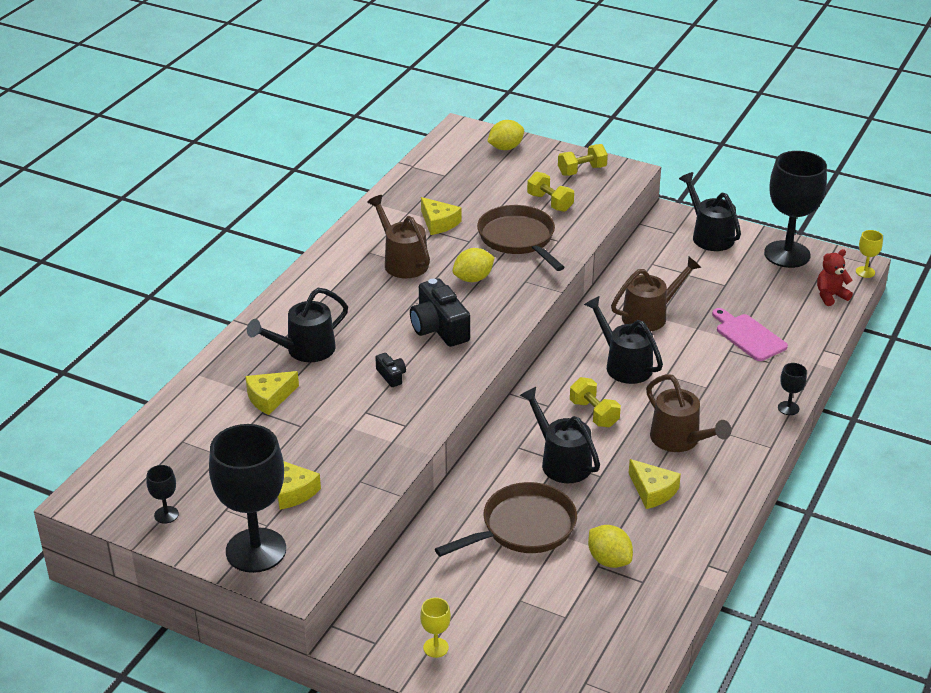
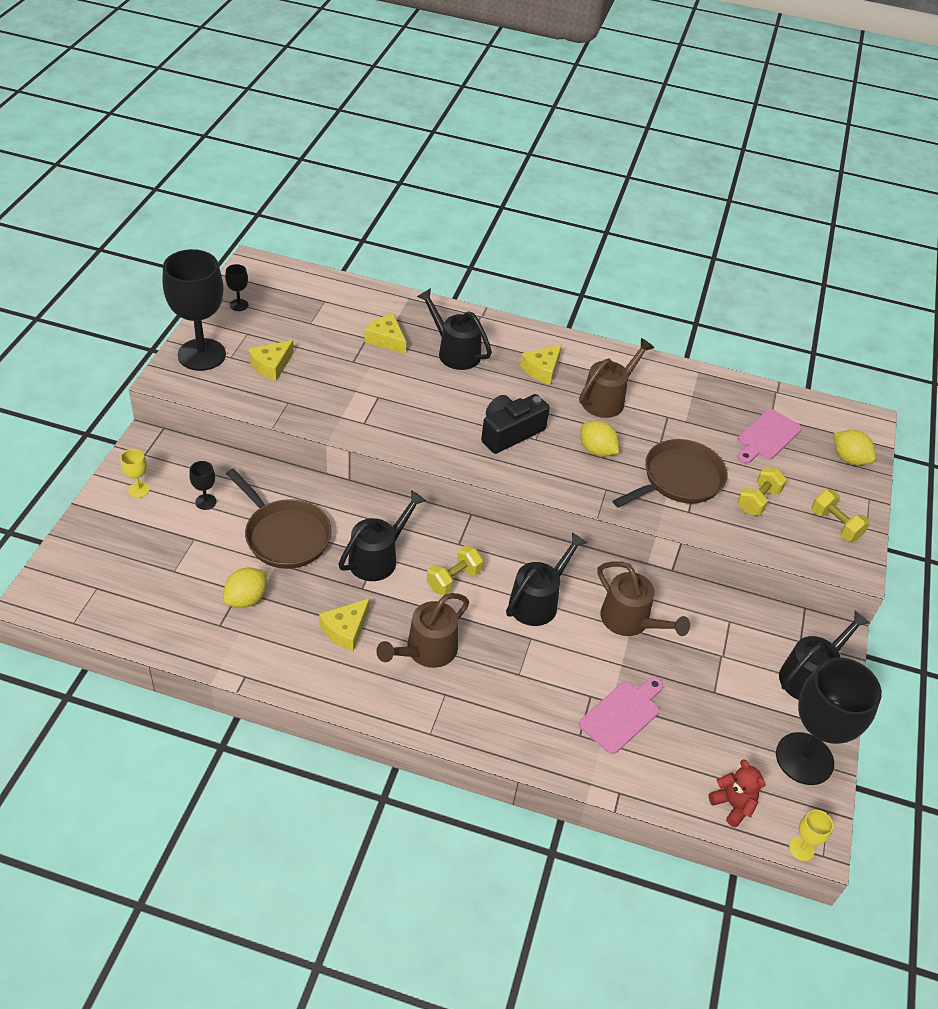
camera: 75 degrees right, 10 degrees up
(391, 376) = (431, 408): black camera -> none
(438, 223) = (683, 418): yellow cheese -> yellow cheese (542, 370)
(471, 183) = (767, 436): none -> pink cutting board
(788, 408) = (500, 752): black goblet -> black goblet (205, 502)

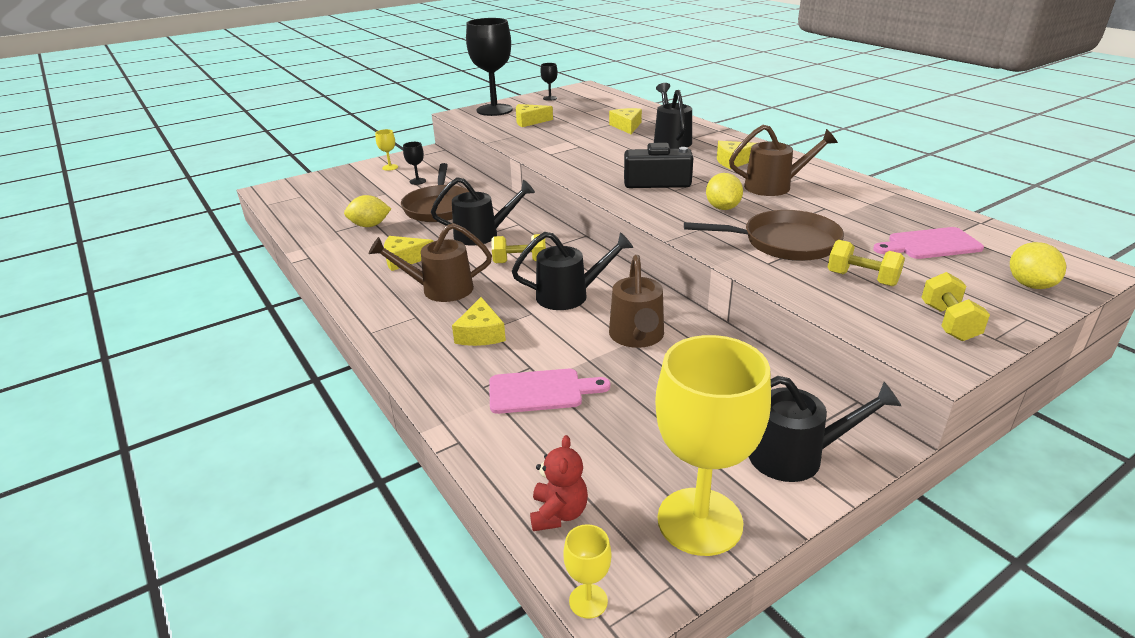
camera: 45 degrees right, 15 degrees down
(518, 683) = (481, 333): none -> yellow cheese
(758, 501) = (862, 279): yellow dumbbell -> yellow dumbbell turned 45 degrees clockwise
(804, 758) = (699, 521): black goblet -> yellow goblet

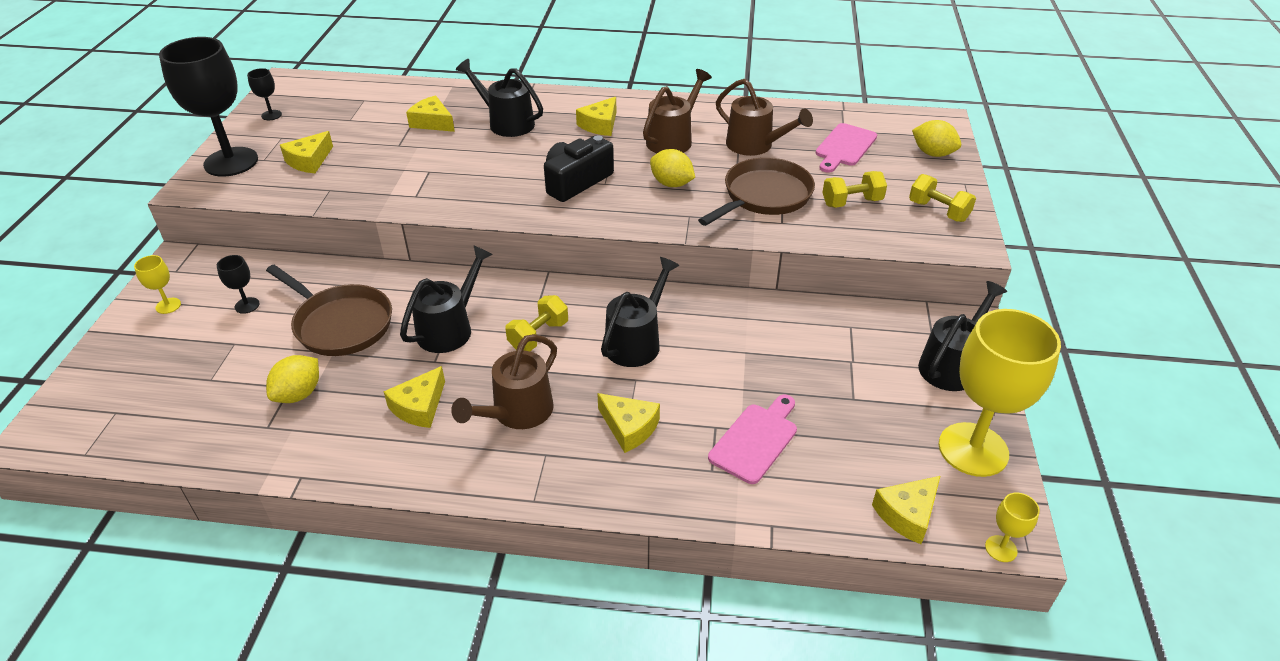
camera: 50 degrees left, 10 degrees up
(558, 513) = (907, 514): red teddy bear -> yellow cheese
(637, 337) = (743, 344): brown watering can -> brown watering can (755, 146)

